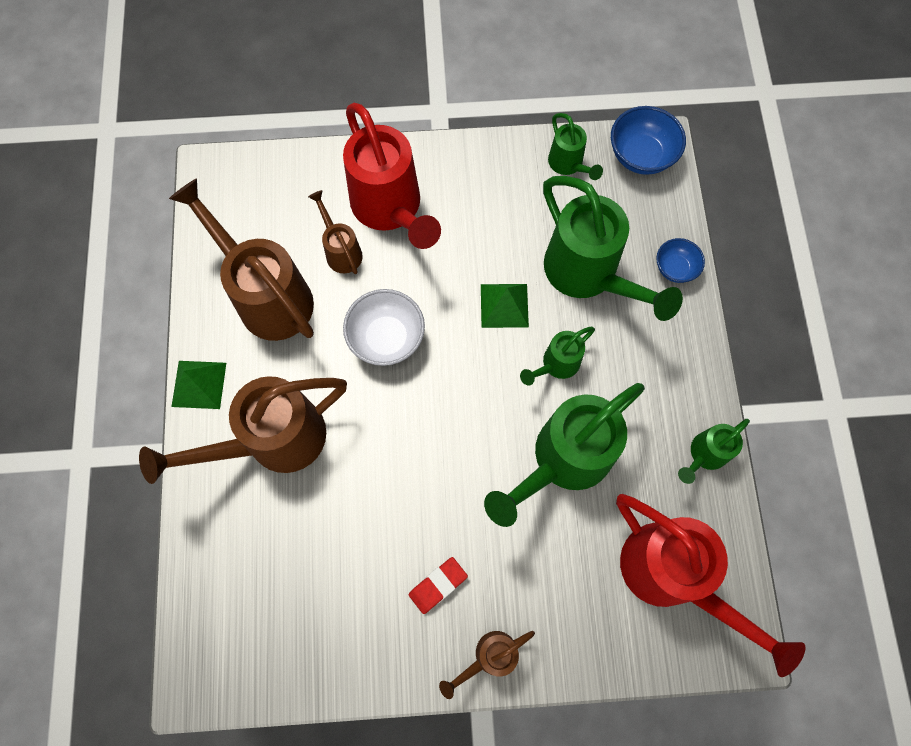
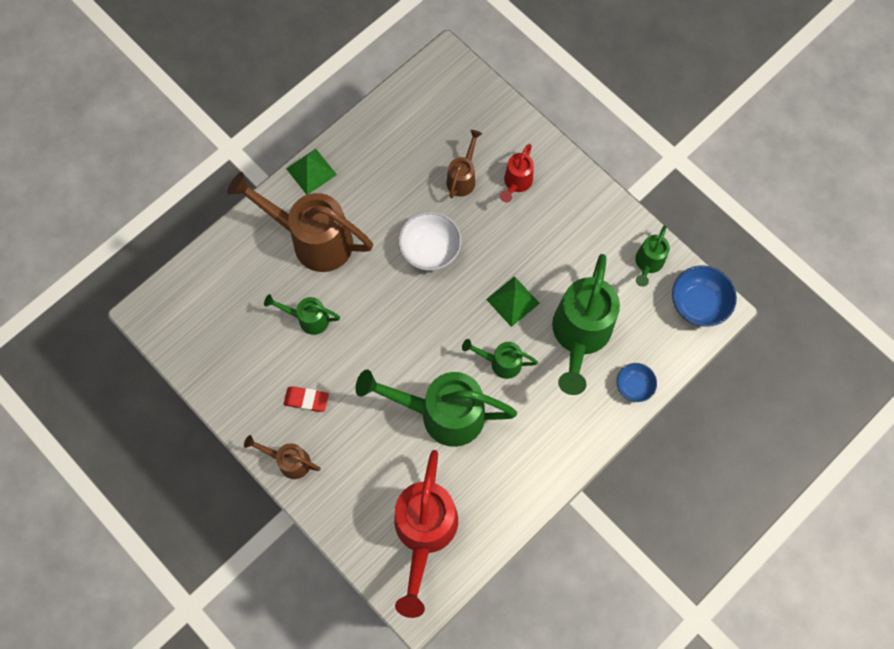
camera: 50 degrees right, 0 degrees up
(267, 295) = (397, 161): brown watering can -> none
(391, 210) = (516, 183): red watering can -> red watering can, size x0.50
(704, 455) = (519, 497): green watering can -> green watering can (308, 319)

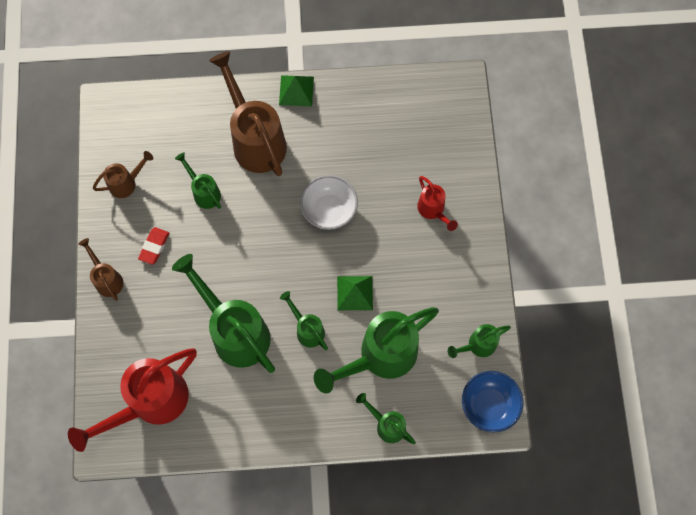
camera: 40 degrees right, 0 degrees up
(306, 400) = (154, 246): red eraser -> red eraser turned 60 degrees clockwise
(463, 178) = (398, 177): brown watering can -> brown watering can (127, 183)
(516, 183) = (433, 210): red watering can -> red watering can turned 90 degrees counterclockwise
(633, 386) = (387, 425): blue bowl -> green watering can

